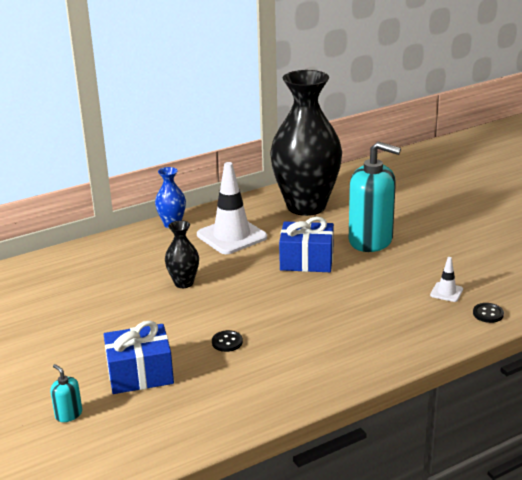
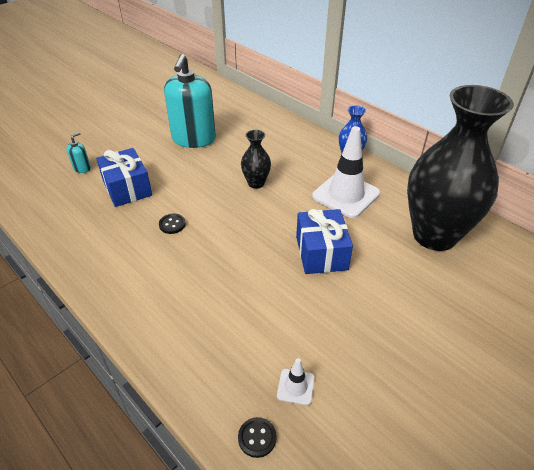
camera: 75 degrees right, 15 degrees up
(371, 240) = (386, 299): turquoise soap dispenser -> turquoise soap dispenser (193, 139)

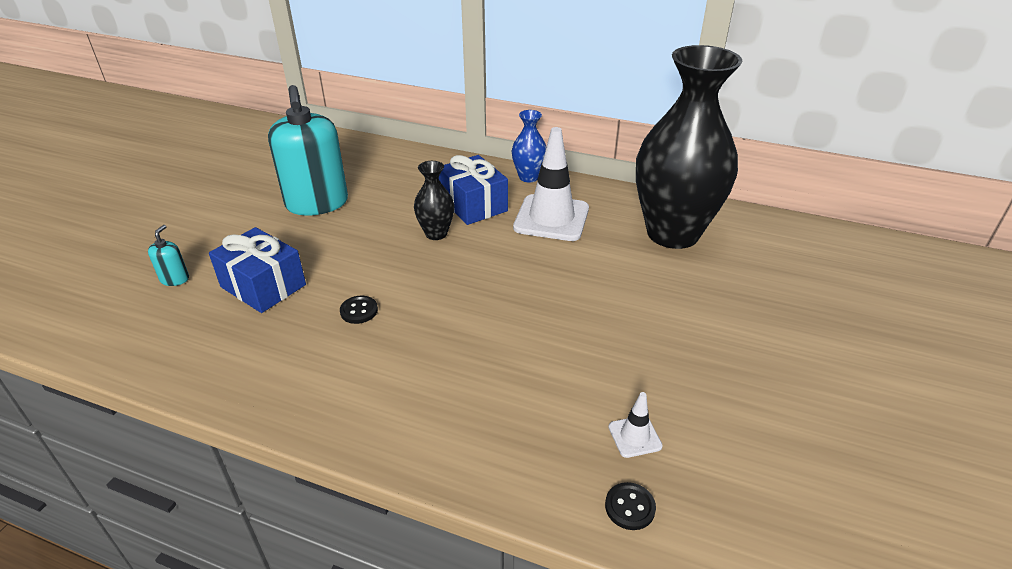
camera: 25 degrees left, 5 degrees down
(321, 253) = (566, 287): blue gift -> blue gift (473, 205)

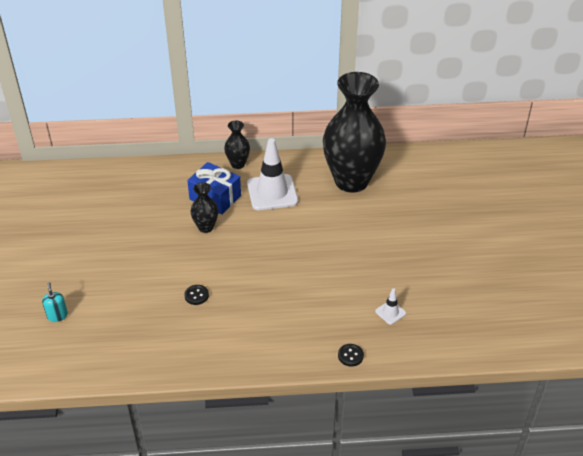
camera: 25 degrees left, 5 degrees up
(263, 286) = (122, 300): blue gift -> none
(317, 203) = (106, 229): turquoise soap dispenser -> none
(528, 177) = (238, 164): blue vase -> black vase
(630, 507) = (404, 346): black button -> black button (350, 356)

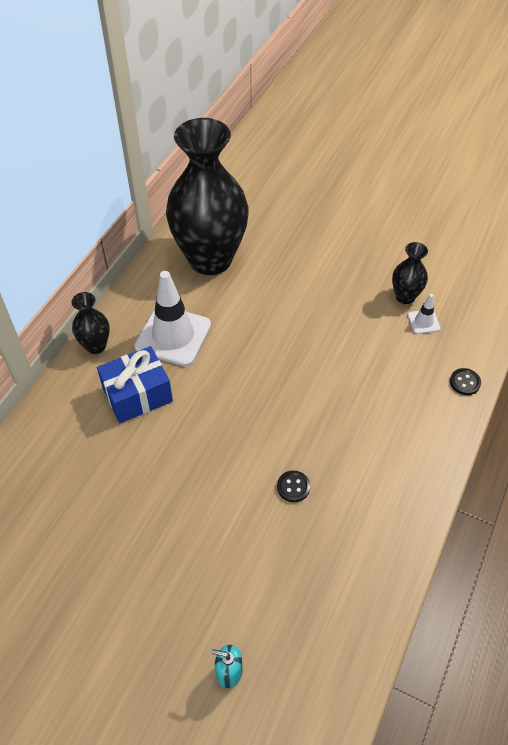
camera: 60 degrees left, 10 degrees up
(206, 227) = (183, 427): black vase -> black vase (405, 297)

